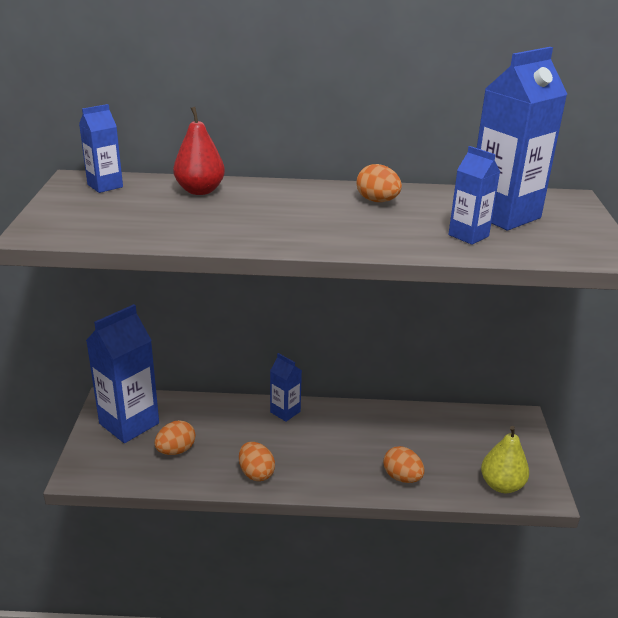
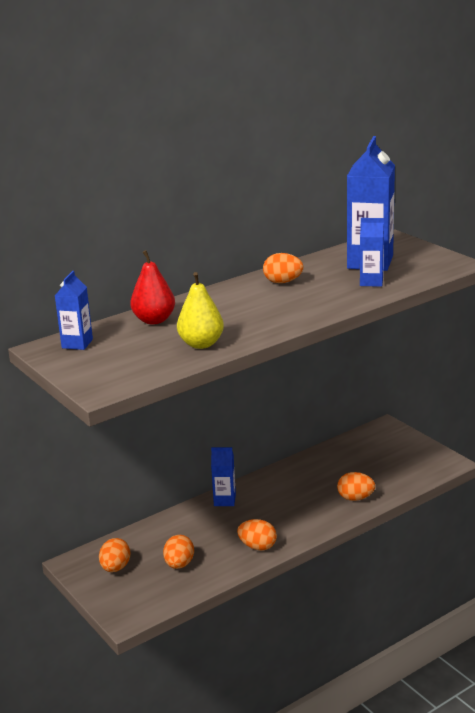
camera: 35 degrees left, 5 degrees down
(129, 423) = (115, 568): blue carton -> orange egg
(501, 485) = (419, 471): yellow pear -> yellow pear (201, 344)

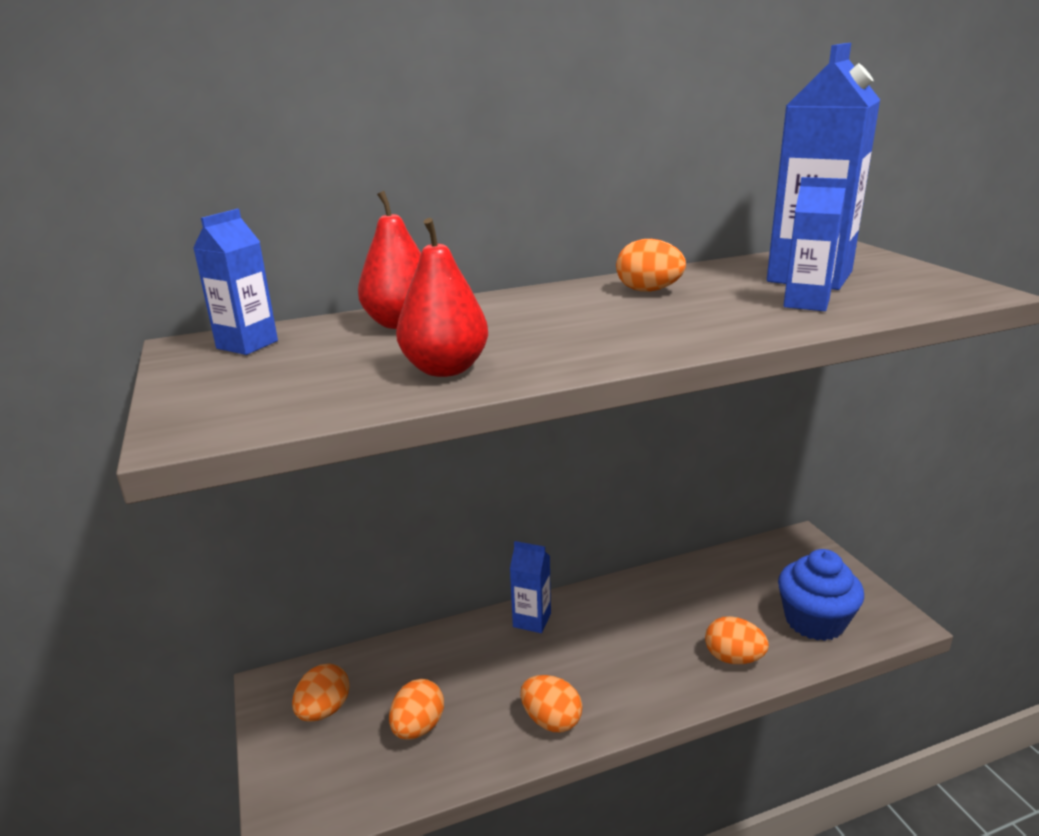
camera: 15 degrees right, 0 degrees up
(201, 344) = (445, 369): yellow pear -> red pear
(399, 471) = (814, 621): none -> blue cupcake

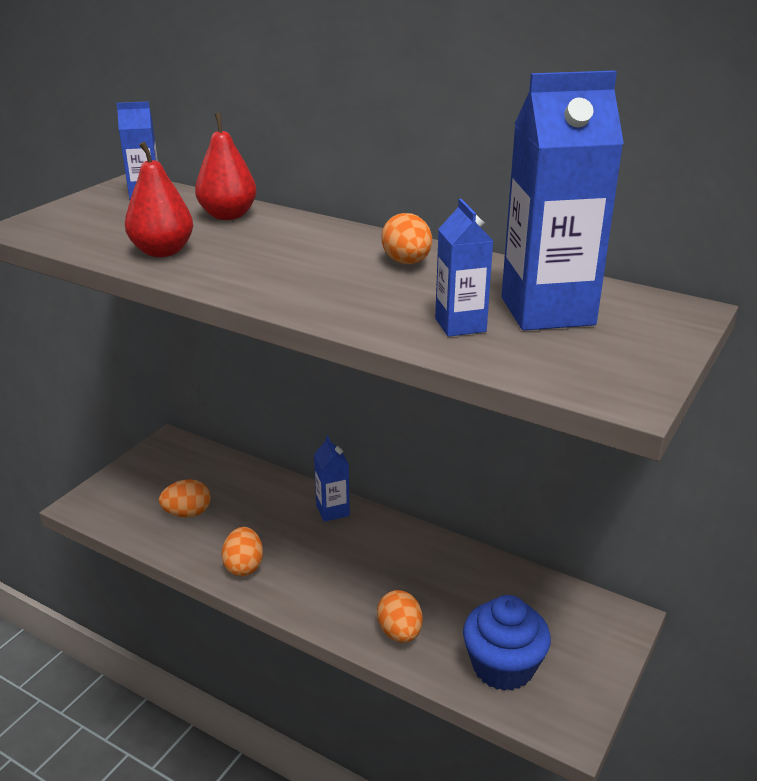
camera: 50 degrees right, 5 degrees up
(324, 710) = (168, 471): orange egg -> none

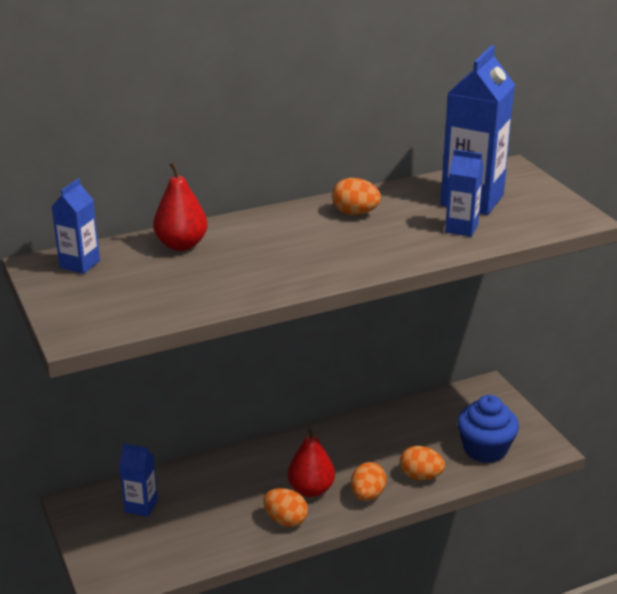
camera: 55 degrees left, 0 degrees up
(162, 251) = (220, 287): red pear -> red pear (311, 489)
(187, 513) = (189, 527): orange egg -> orange egg (367, 495)
(332, 510) = (269, 453): blue carton -> blue carton (141, 506)

